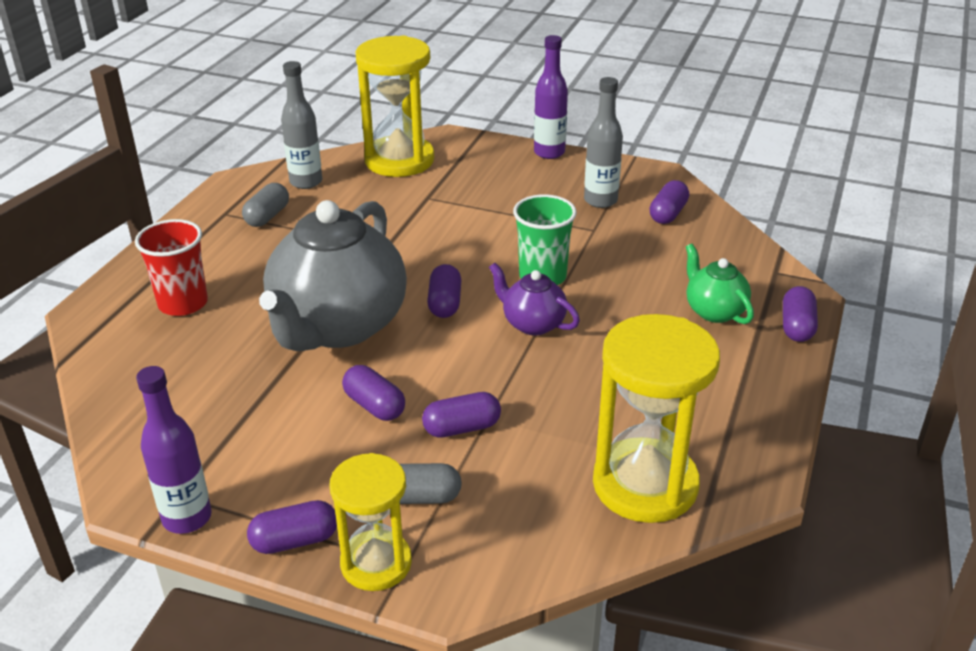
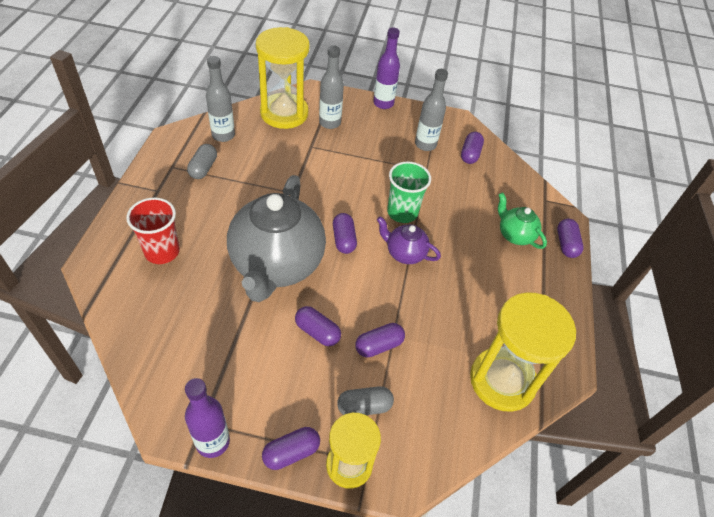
camera: 15 degrees left, 15 degrees up
(462, 172) = (330, 123): none -> grey bottle

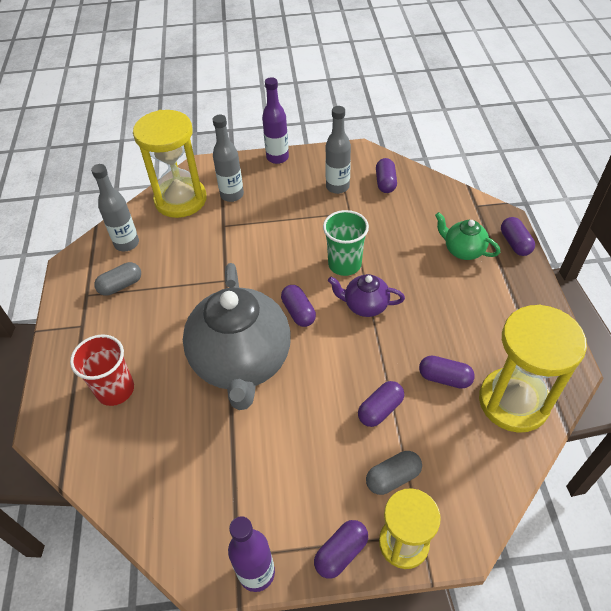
camera: 10 degrees left, 0 degrees up
(203, 168) = (121, 285): grey capsule -> grey capsule turned 60 degrees clockwise
(317, 332) = (313, 417): purple capsule -> purple capsule (444, 378)

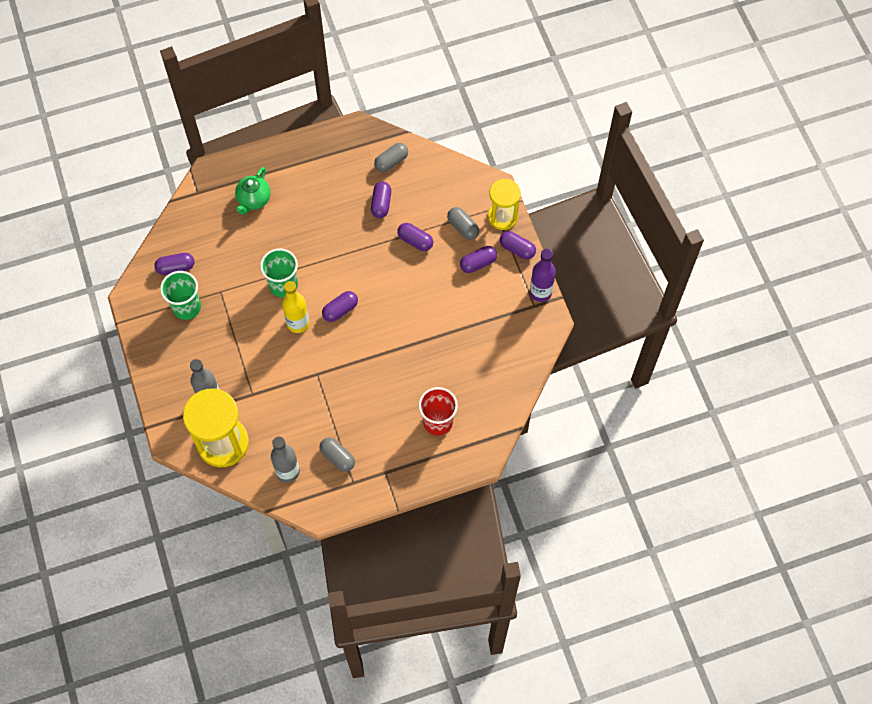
camera: 105 degrees left, 15 degrees up
(242, 362) = (395, 339): grey teapot -> none
(277, 157) = (149, 370): purple bottle -> none
(293, 271) = (298, 323): none -> yellow bottle
(337, 187) = (187, 307): grey bottle -> green cup
(365, 305) = (325, 263): purple teapot -> none
(513, 401) = (391, 162): yellow hourglass -> grey capsule
(515, 243) = (240, 163): purple capsule -> purple capsule (478, 263)

